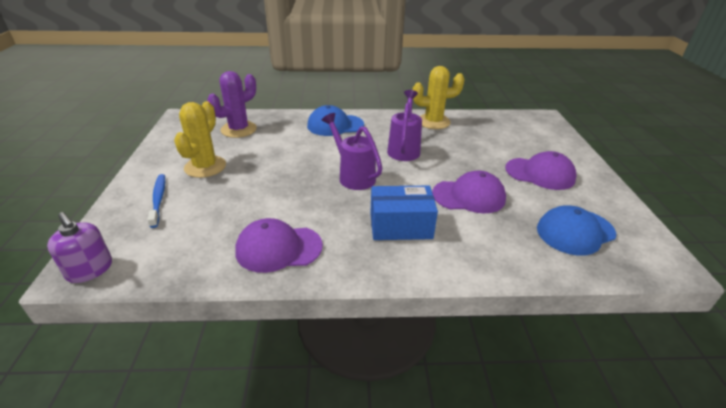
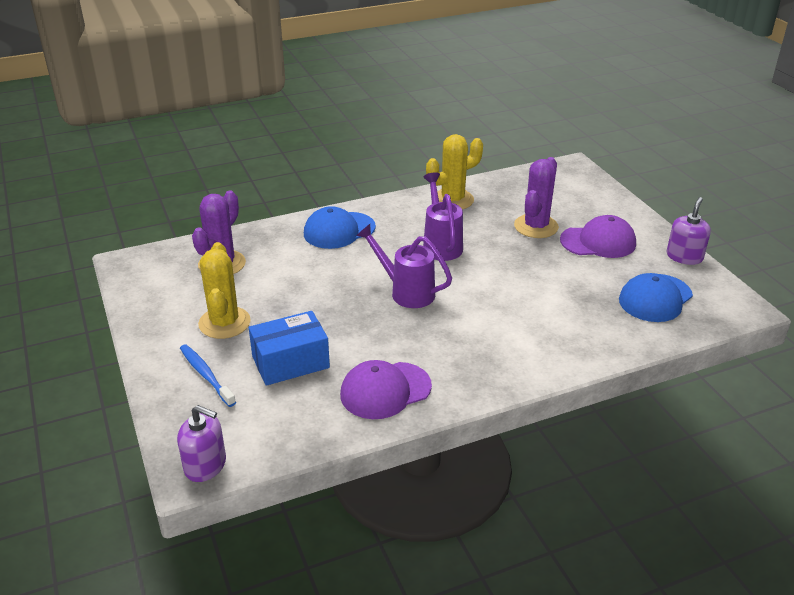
camera: 20 degrees left, 0 degrees up
(400, 226) = (491, 335): blue box -> blue box (290, 362)
(469, 196) = (540, 286): purple cap -> none
(490, 152) = (536, 226): none -> purple cactus
(620, 202) = (684, 257): none -> purple soap dispenser

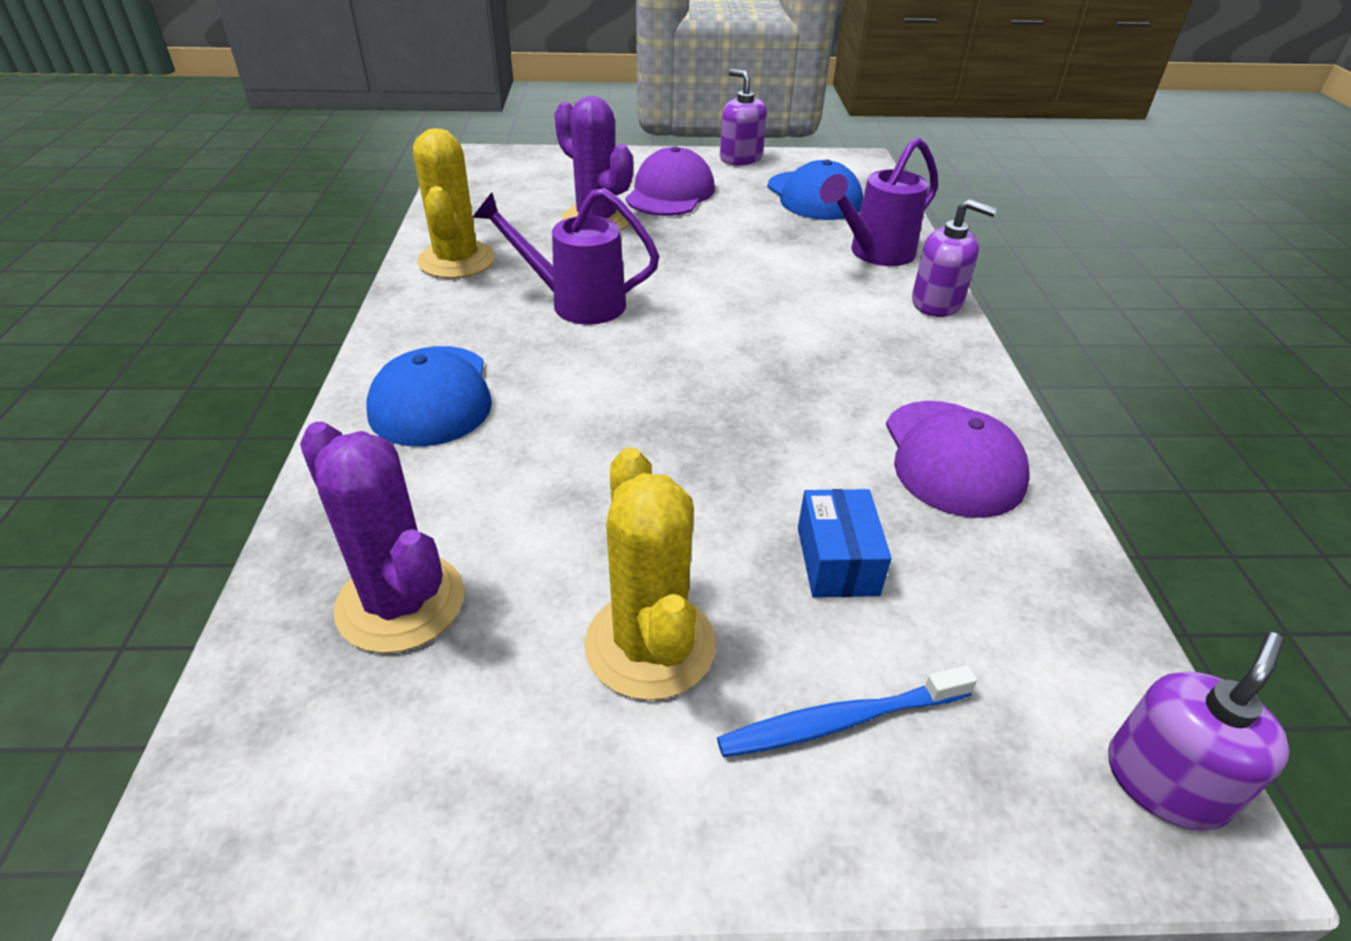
camera: 70 degrees left, 5 degrees up
(224, 323) = (650, 645): yellow cactus -> yellow cactus turned 60 degrees clockwise
(290, 362) = (837, 560): blue box -> blue box, size x0.65
(406, 292) = (686, 369): purple watering can -> purple watering can (874, 254)
(547, 370) = (936, 303): none -> purple soap dispenser

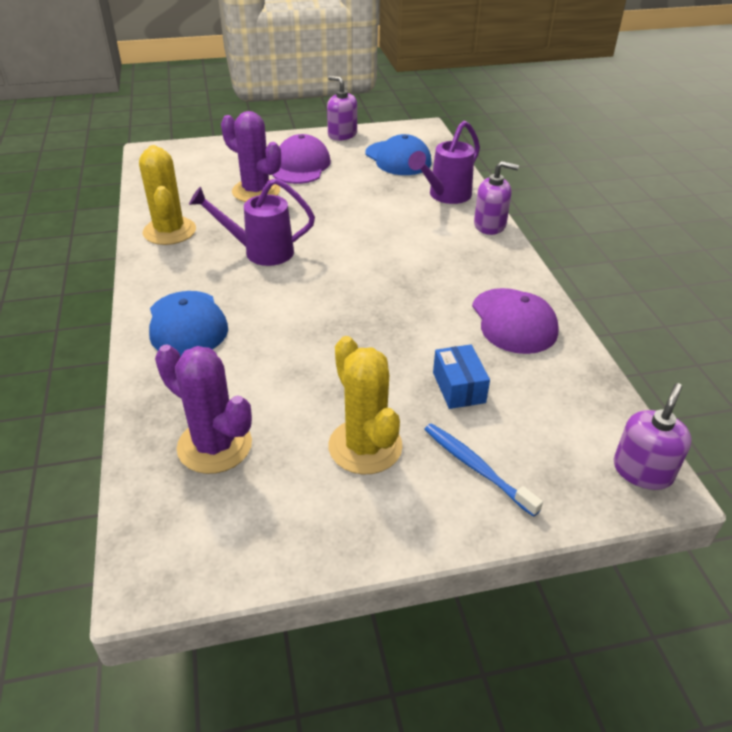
camera: 10 degrees left, 0 degrees up
(841, 721) = (477, 468): blue toothbrush -> blue toothbrush turned 75 degrees clockwise

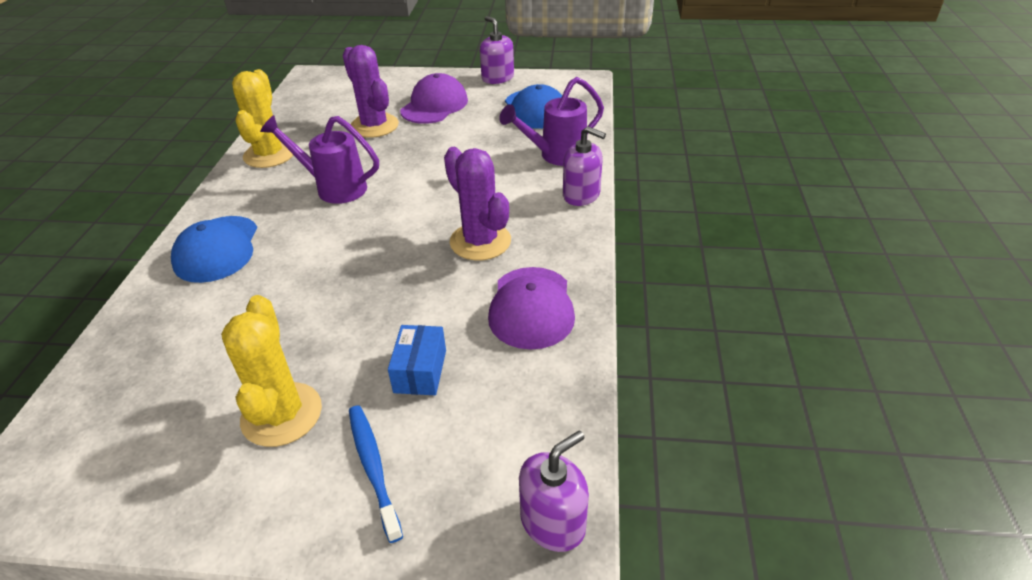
camera: 20 degrees right, 0 degrees up
(214, 446) = (149, 379): purple cactus -> purple cactus (480, 241)

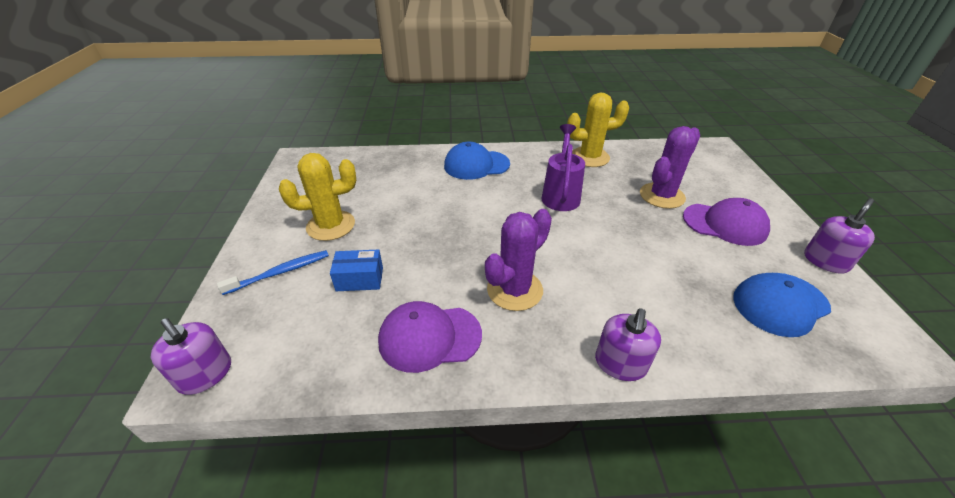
camera: 80 degrees right, 0 degrees up
(556, 156) = (688, 333): purple watering can -> none

